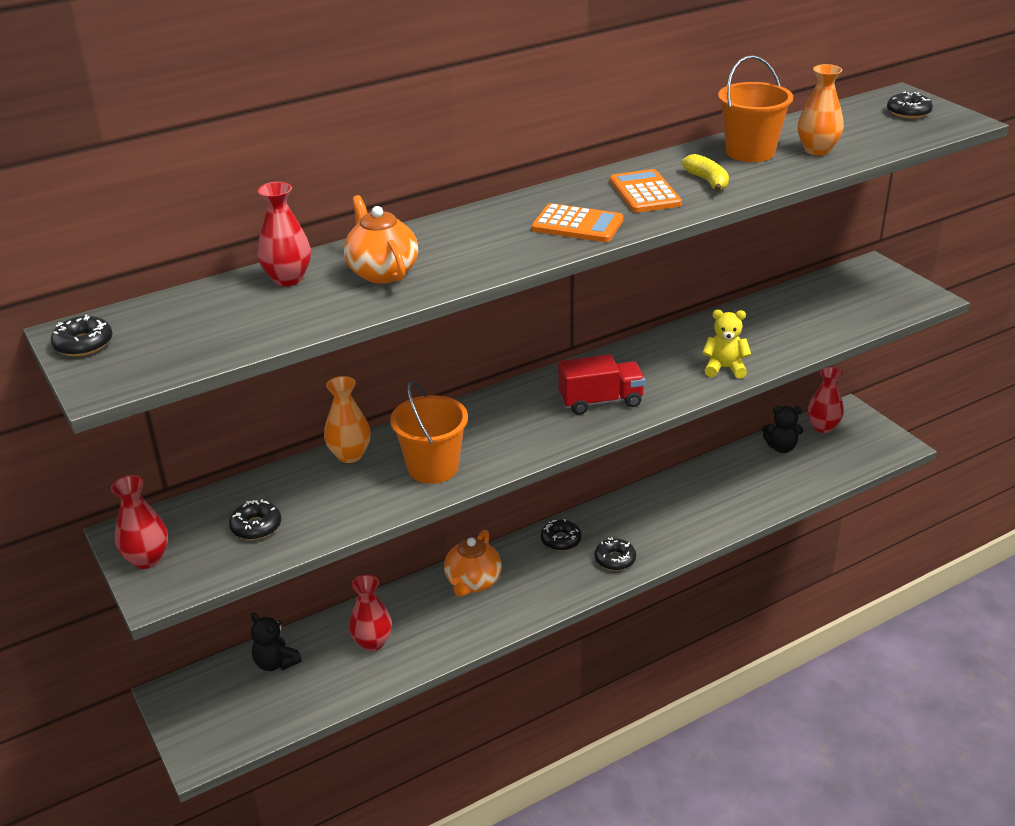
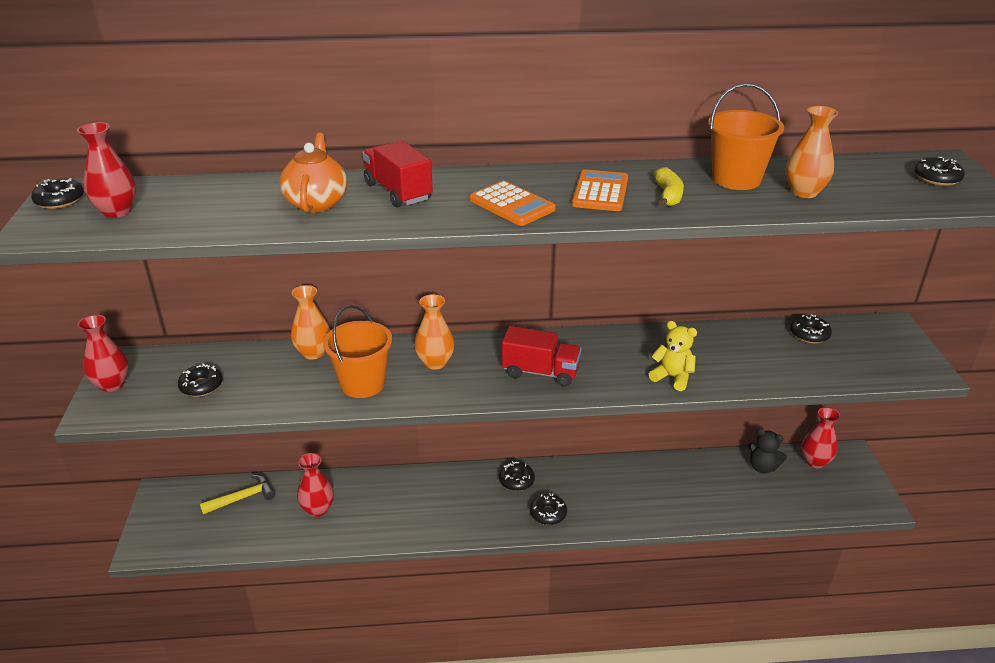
camera: 25 degrees right, 0 degrees up
(276, 663) = (242, 498): black teddy bear -> yellow hammer
(288, 279) = (246, 190): red vase -> red vase (117, 211)
(452, 240) = (398, 192): none -> red truck
(473, 582) = (424, 490): orange teapot -> none
(489, 424) = (435, 362): none -> orange vase
(811, 294) = (809, 334): none -> black donut

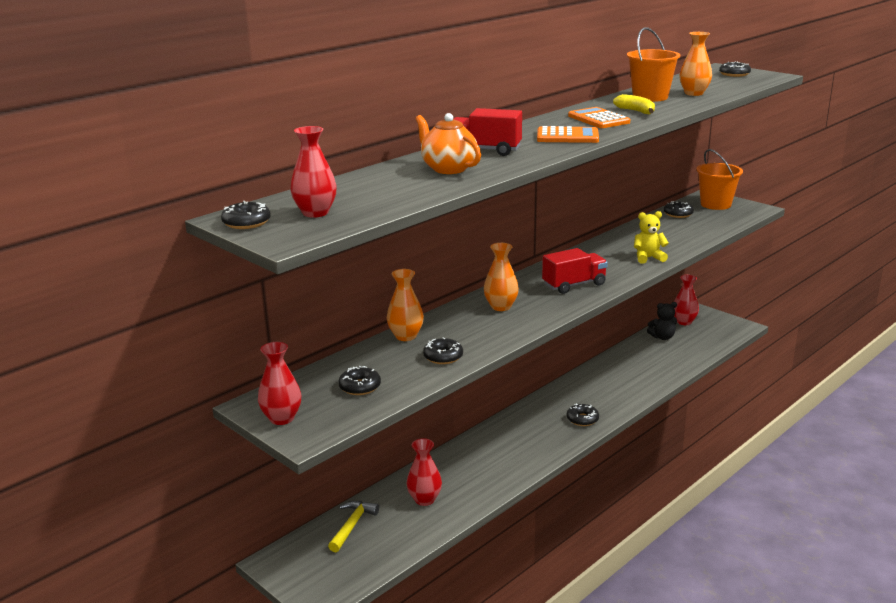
camera: 40 degrees left, 10 degrees down
(362, 384) = (476, 335): orange bucket -> orange bucket (715, 204)
(516, 480) = (535, 413): black donut -> black donut (443, 357)

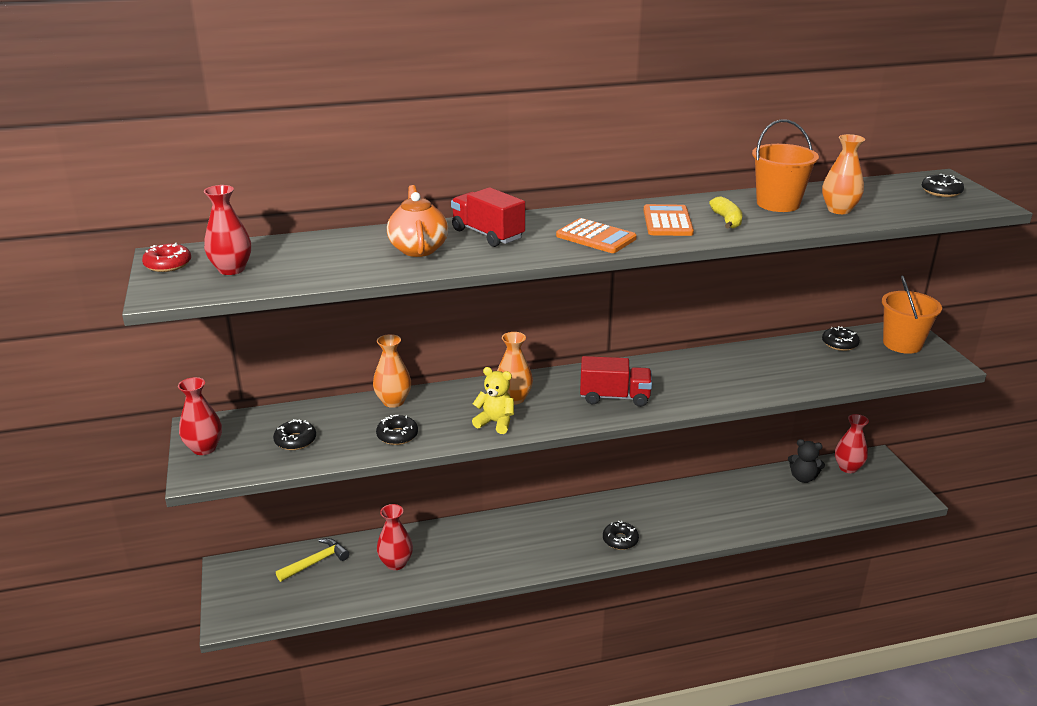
camera: 30 degrees right, 5 degrees up
(246, 223) = (168, 264): black donut -> red donut
(648, 258) = (734, 390): yellow teddy bear -> yellow teddy bear (495, 422)

